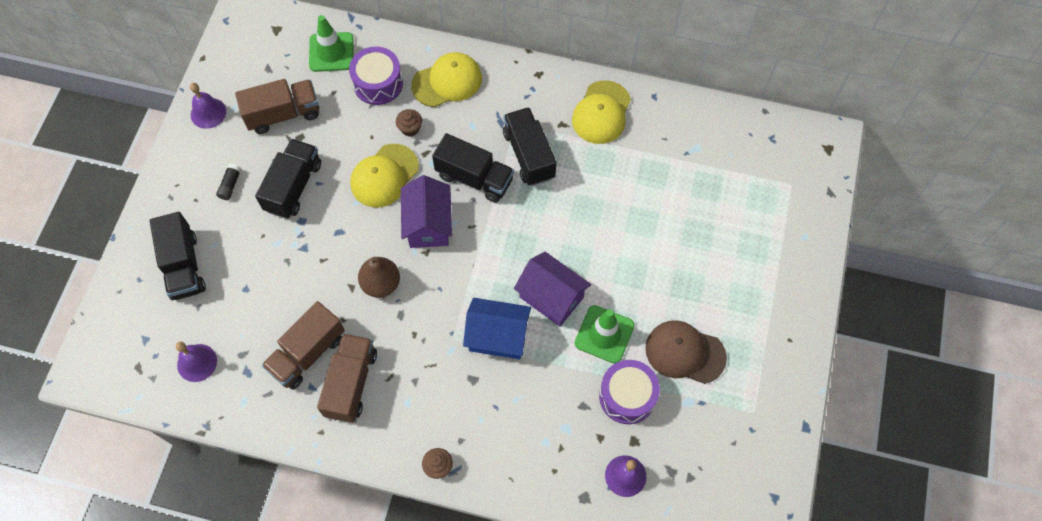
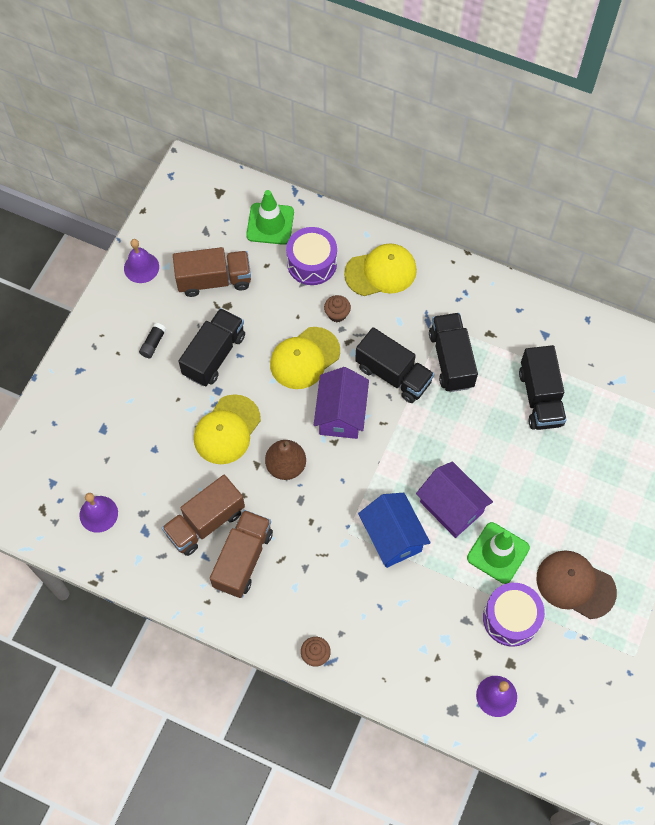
camera: 10 degrees right, 0 degrees up
(183, 266) = (98, 417): black truck -> black truck (540, 397)
(498, 336) = (392, 537): blue house -> blue house turned 45 degrees clockwise
(601, 113) = (531, 328): yellow cap -> yellow cap (227, 430)

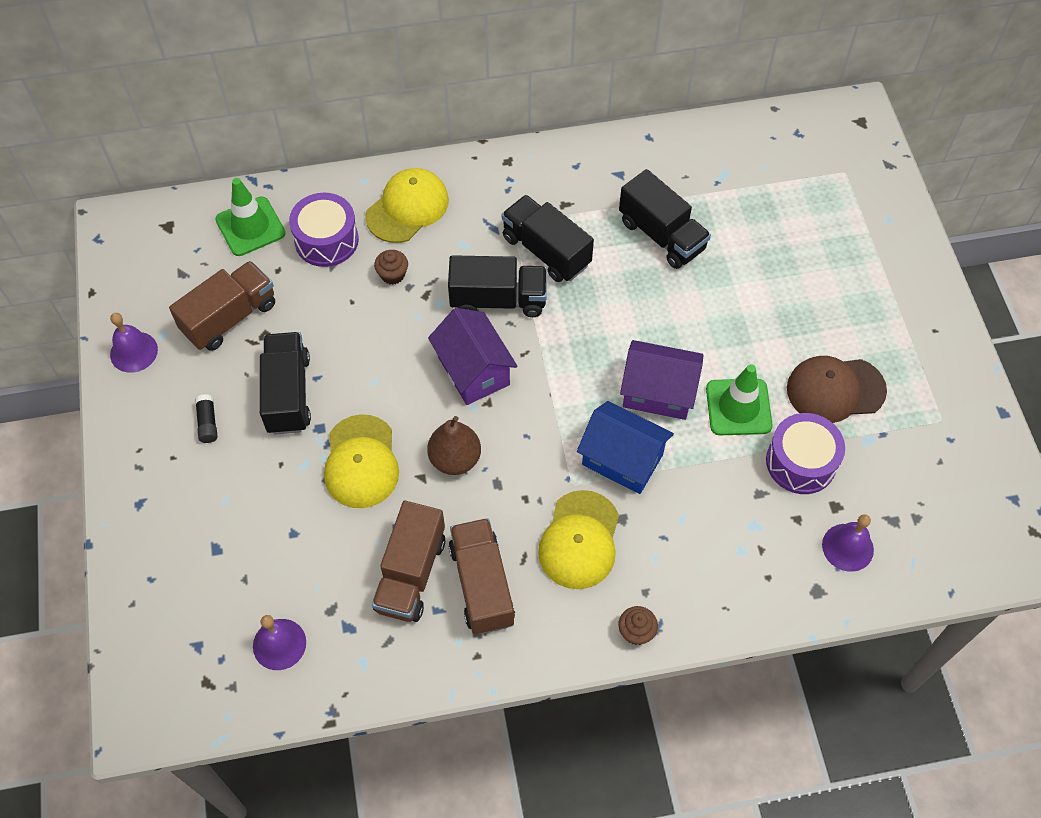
camera: 35 degrees left, 5 degrees down
(304, 358) = (391, 338): yellow cap -> yellow cap (579, 540)

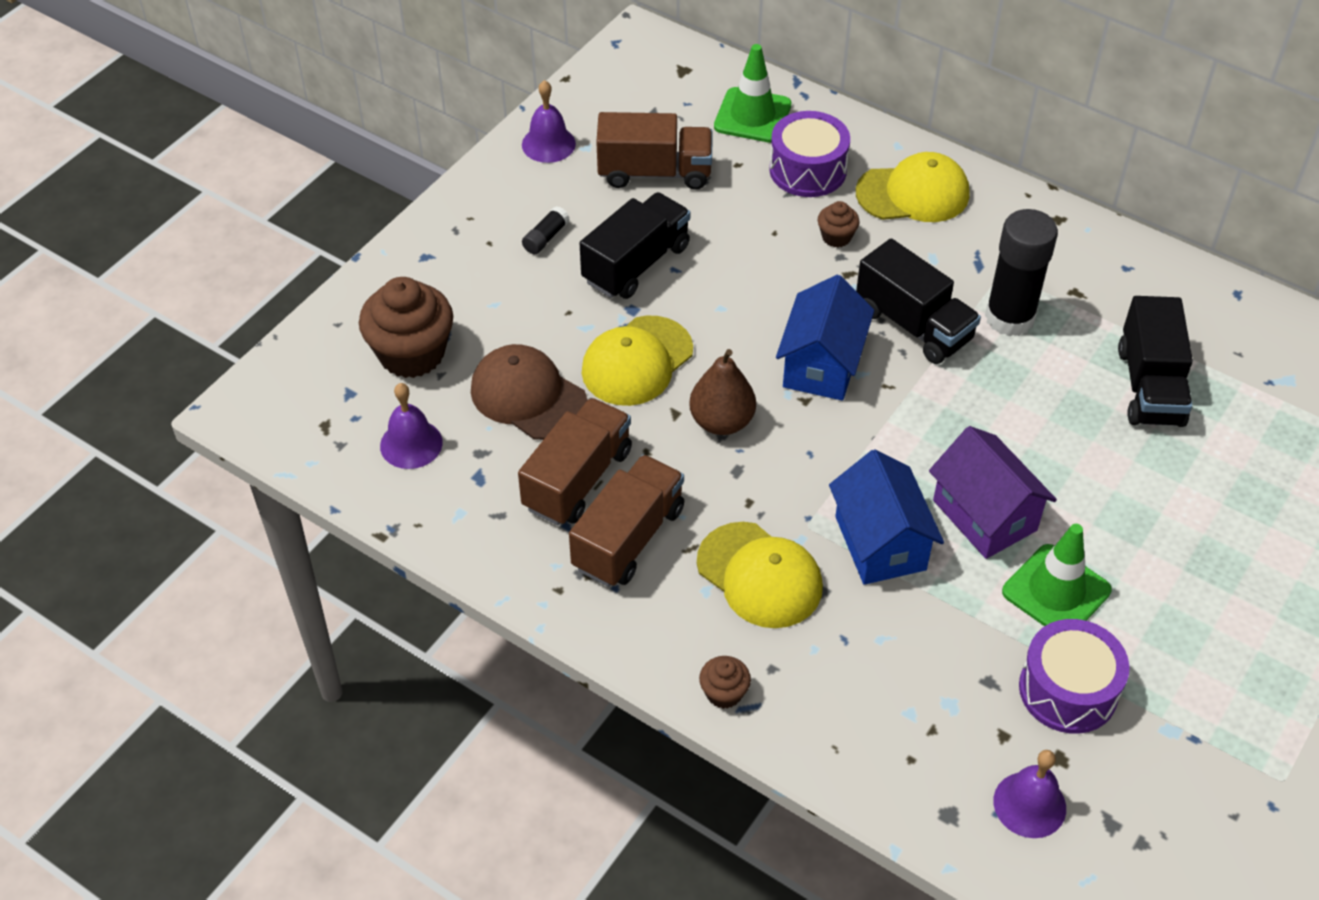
camera: 45 degrees right, 10 degrees down
(208, 581) = (411, 353): none -> brown cupcake
(410, 574) = (577, 479): brown truck -> brown truck turned 150 degrees clockwise
(473, 371) = (821, 365): purple house -> blue house
(546, 251) = (1009, 318): black truck -> black glue stick
(579, 540) = (759, 575): yellow cap -> yellow cap turned 105 degrees counterclockwise
(835, 390) = (1186, 657): brown cap -> brown cap (528, 396)

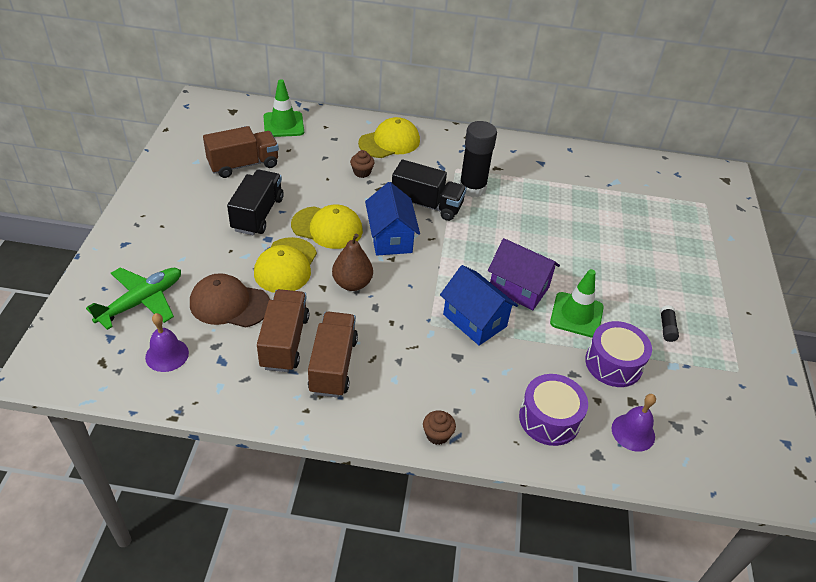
camera: 30 degrees left, 5 degrees down
(411, 353) = (141, 301): brown cupcake -> green plane
(546, 238) = (196, 214): black glue stick -> black glue stick (667, 328)
(548, 144) = (172, 165): purple bell -> none
(759, 575) = (420, 360): yellow cap -> yellow cap (327, 228)
(808, 170) = (328, 144): purple drum -> purple drum (549, 419)
(1150, 386) = (558, 202): black truck -> none

